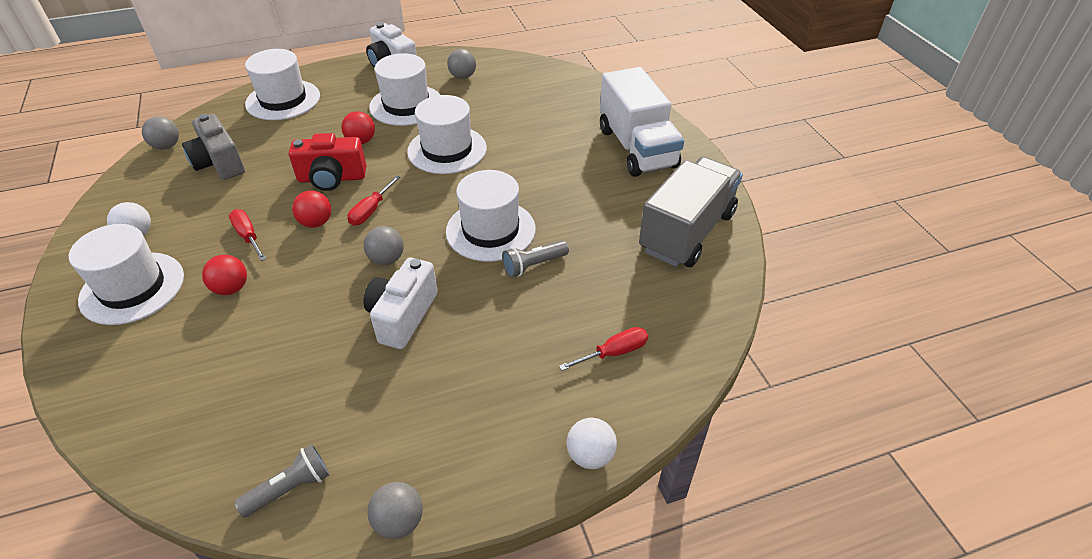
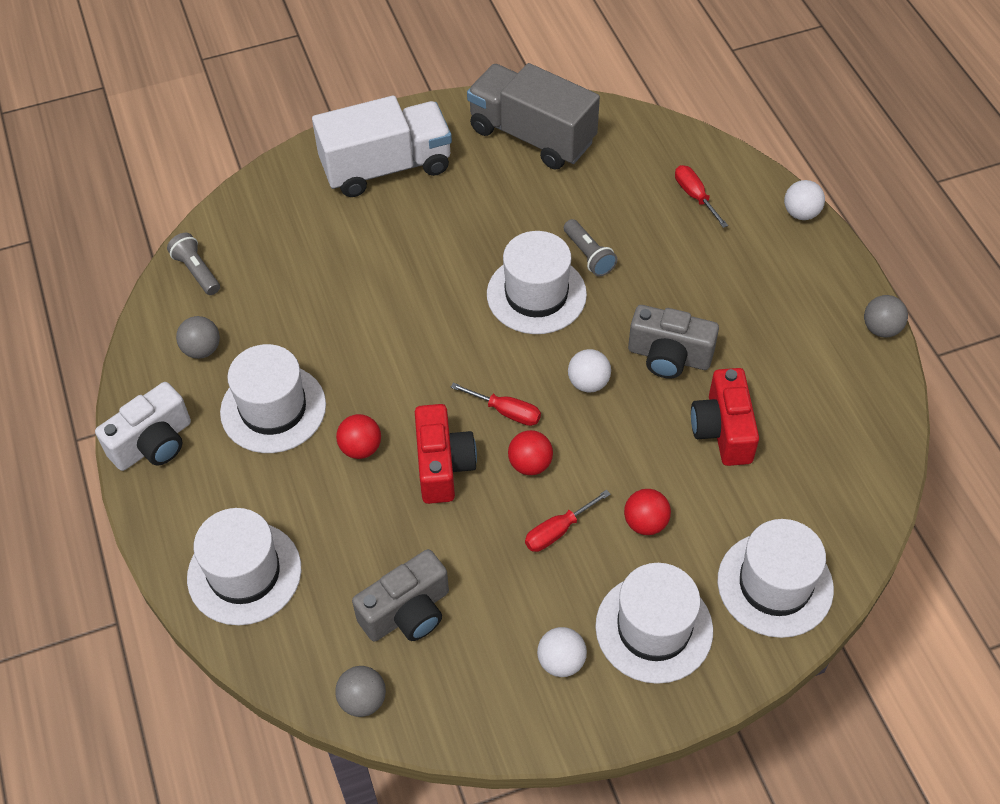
camera: 90 degrees left, 10 degrees up
(290, 488) = (868, 407): grey flashlight -> grey flashlight (197, 271)
(305, 350) = (723, 430): none -> red camera
(387, 259) = (588, 383): grey ball -> white ball
(403, 316) = (669, 356): white camera -> grey camera
(447, 150) = (384, 349): white hat -> white hat (775, 584)

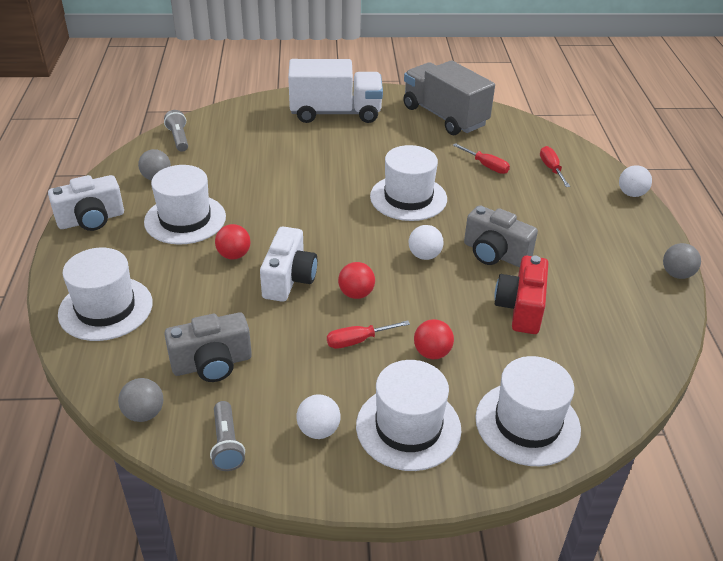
camera: 15 degrees right, 15 degrees down
(443, 465) = (289, 279): red camera -> white camera
(506, 411) = (353, 258): red screwdriver -> red screwdriver (486, 166)
(588, 255) = (457, 185): grey flashlight -> grey flashlight (226, 444)

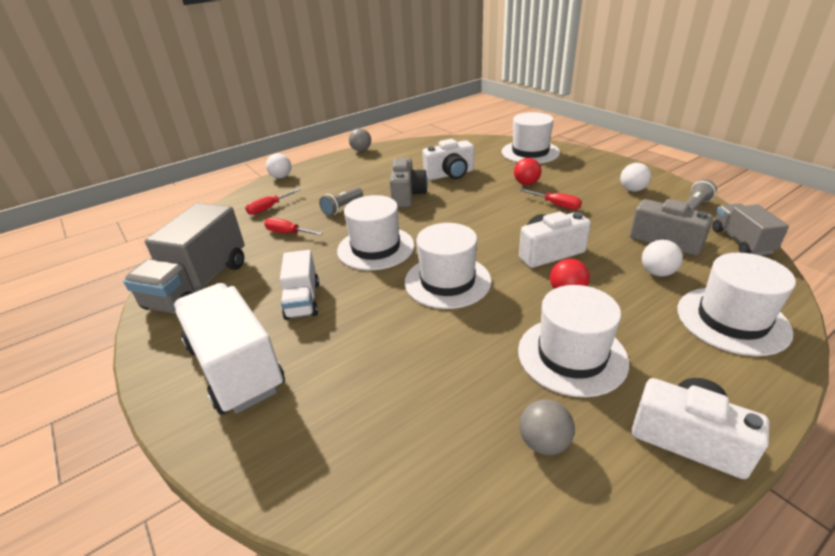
camera: 120 degrees left, 5 degrees down
(144, 413) = (741, 241): grey ball -> grey truck
(179, 138) = (432, 499): grey flashlight -> grey flashlight (342, 208)
(356, 294) = (519, 222): red ball -> none
(374, 147) = (302, 300): none -> white truck
(408, 427) = (584, 172): white hat -> white hat (447, 281)
(424, 255) = (442, 215): white ball -> white ball (657, 272)
(486, 166) = (288, 233): red screwdriver -> red screwdriver turned 75 degrees counterclockwise
(521, 308) = (450, 174): red camera -> white camera

